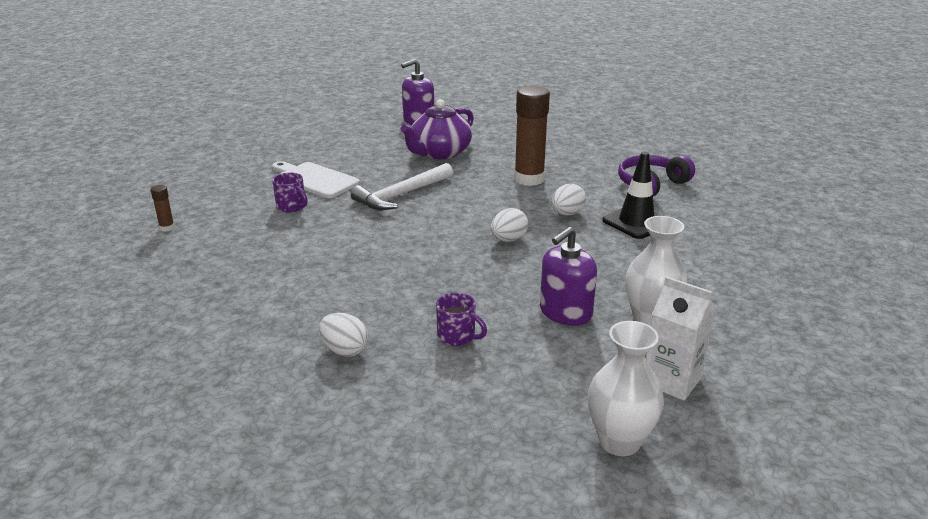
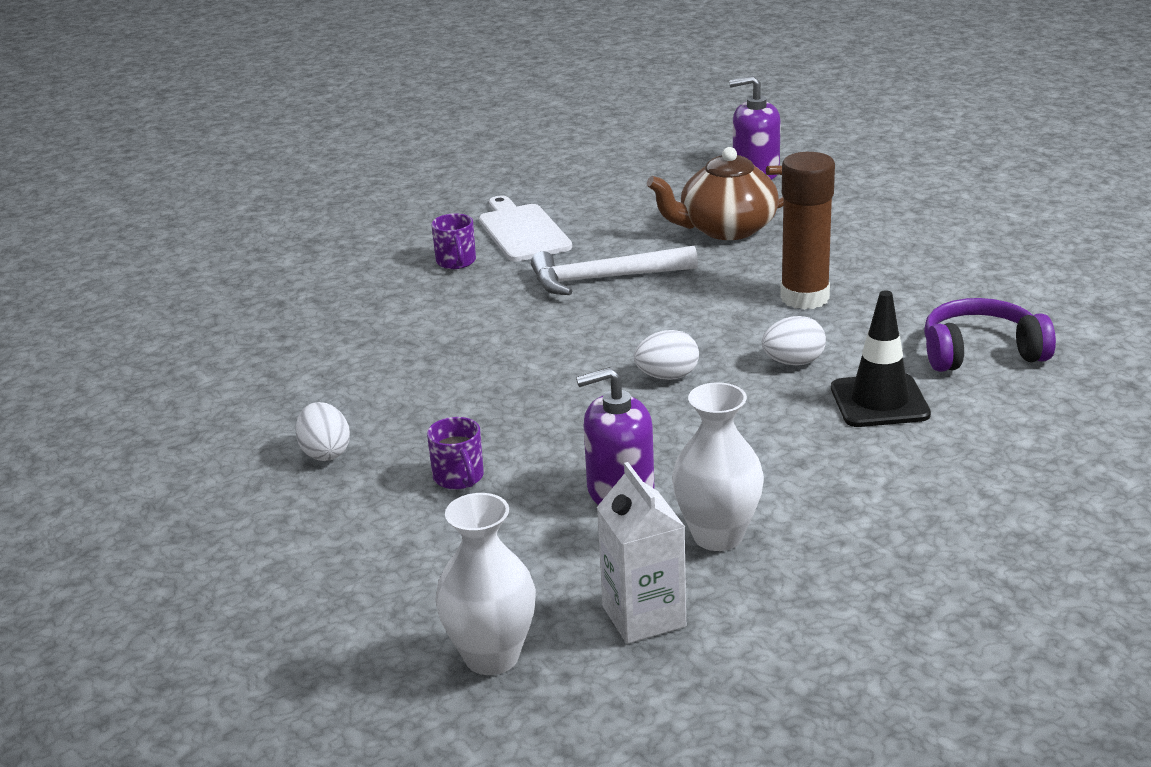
camera: 35 degrees right, 0 degrees up
(167, 228) = (298, 254): brown glue stick -> none
(439, 153) = (726, 229): purple teapot -> brown teapot

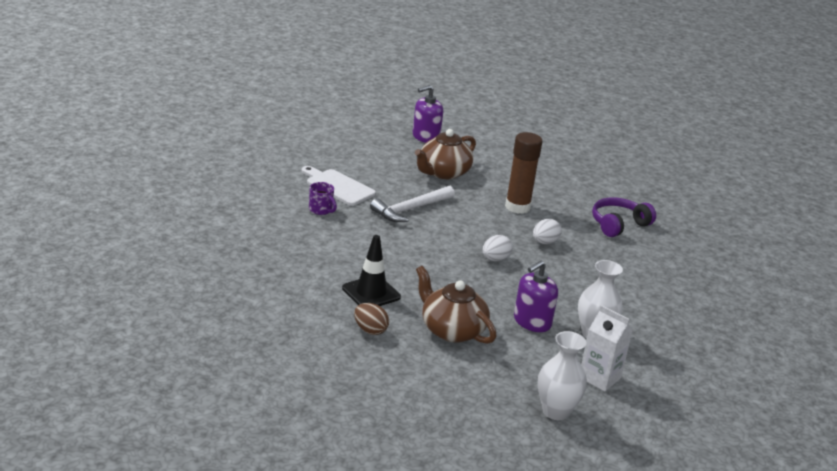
camera: 35 degrees left, 0 degrees up
(325, 453) = (370, 330): white egg -> brown egg
(459, 478) = (451, 330): purple mug -> brown teapot
(879, 401) = (599, 256): black traffic cone -> black traffic cone (371, 293)

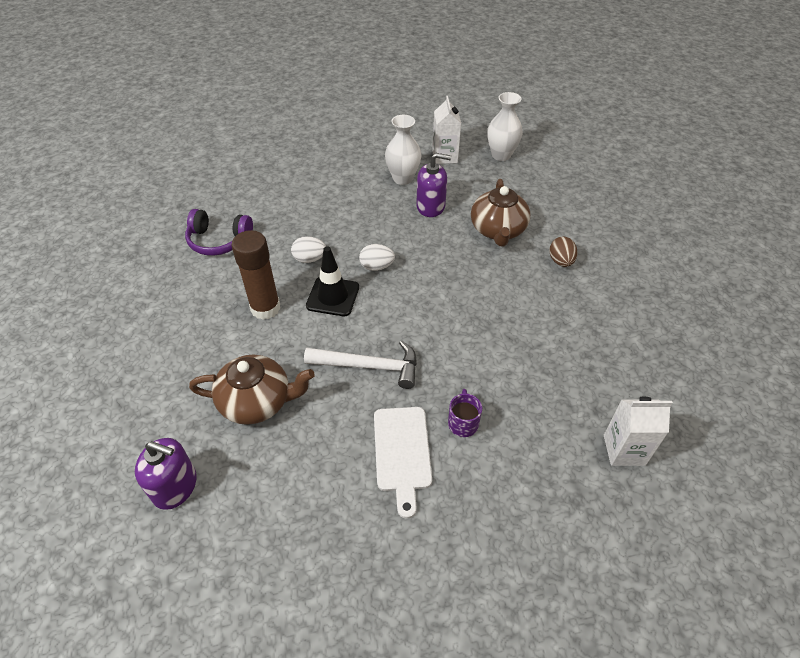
camera: 130 degrees left, 20 degrees up
(211, 238) = (624, 450): none -> white carton
(371, 293) = (523, 292): black traffic cone -> black traffic cone (333, 296)

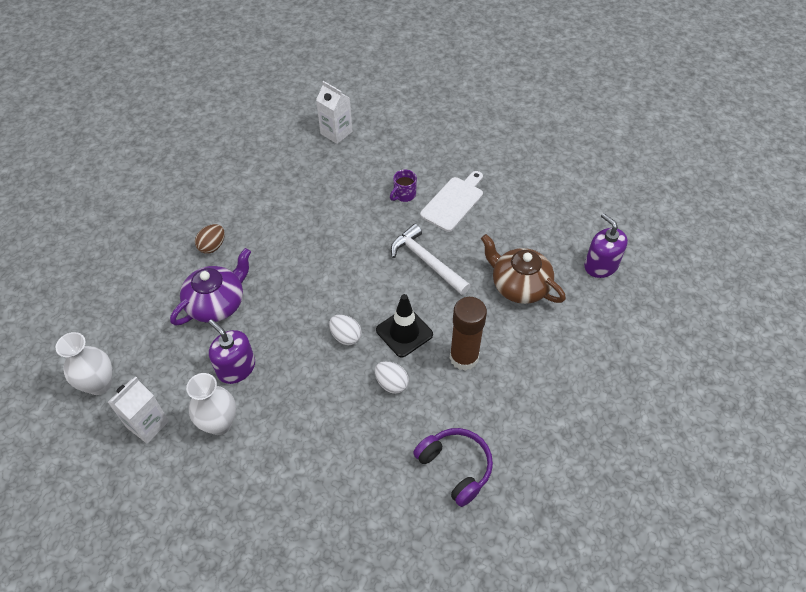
camera: 140 degrees left, 5 degrees up
(498, 230) = (217, 303): brown teapot -> purple teapot

